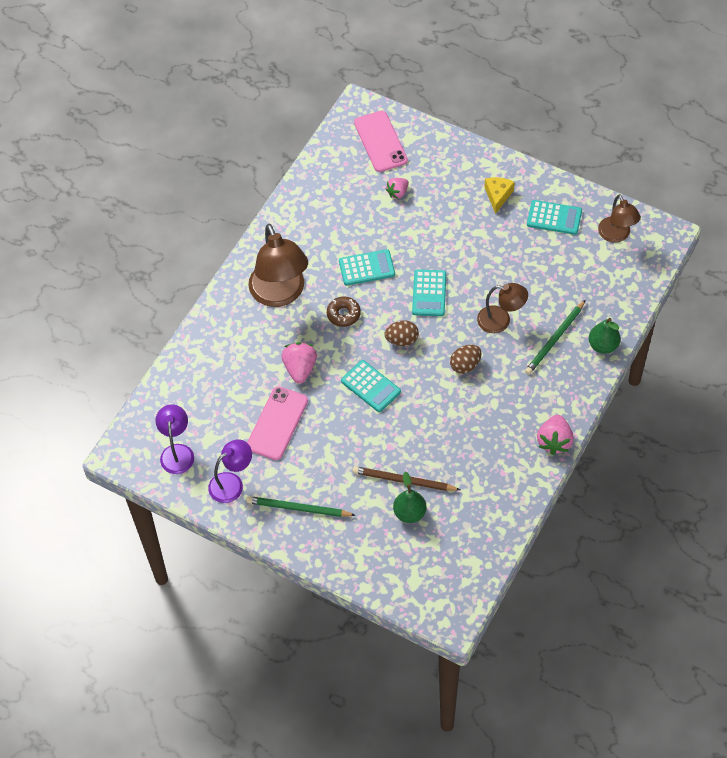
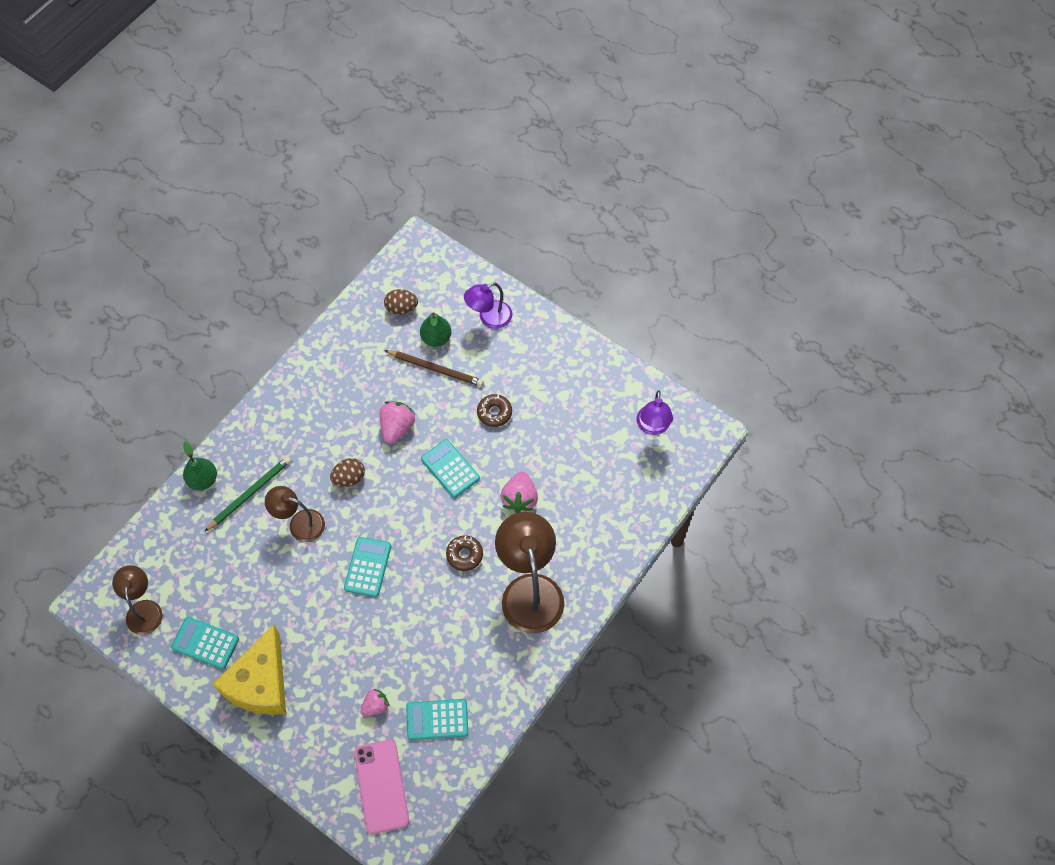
camera: 175 degrees left, 5 degrees up
(232, 483) = (601, 389): purple lamp -> purple lamp (489, 318)
(277, 423) = (550, 443): pink phone -> none
(299, 508) = (539, 356): green pencil -> none
(336, 445) = (494, 413): none -> brown donut
(366, 268) = (429, 609): turquoise calculator -> turquoise calculator (437, 719)
(402, 340) = (408, 516): brown egg -> brown egg (401, 308)
(498, 196) = (260, 683): yellow cheese -> yellow cheese, size x2.03
(554, 441) = (282, 387): pink strawberry -> pink strawberry (397, 427)

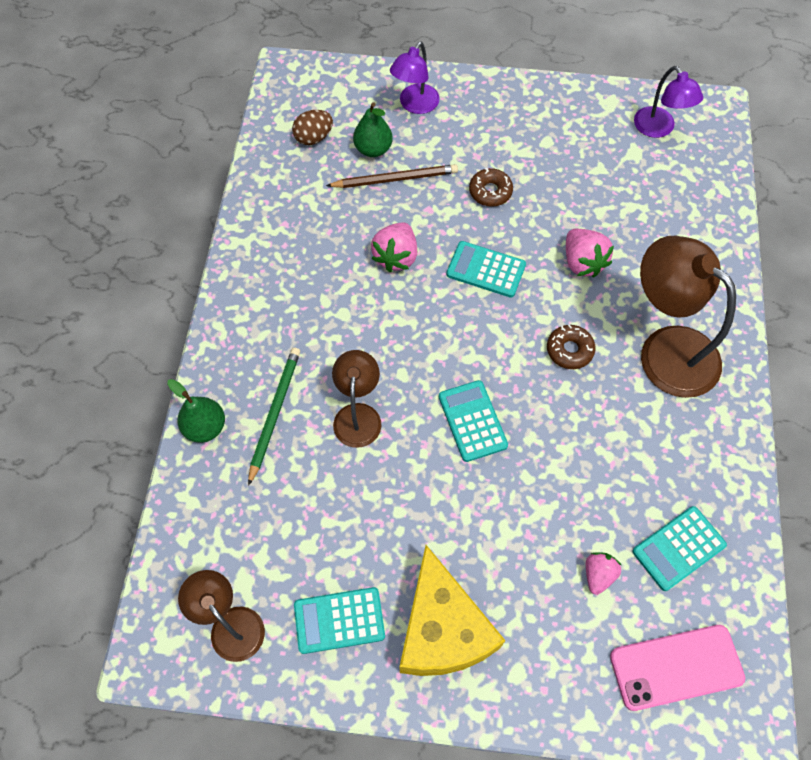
camera: 30 degrees left, 0 degrees up
(299, 523) = (358, 415): brown lamp -> brown lamp turned 105 degrees clockwise
(349, 478) = (381, 336): brown egg -> none
(381, 786) = (676, 667): pink phone -> pink phone turned 60 degrees counterclockwise
(397, 427) = (396, 257): pink strawberry -> pink strawberry turned 150 degrees counterclockwise

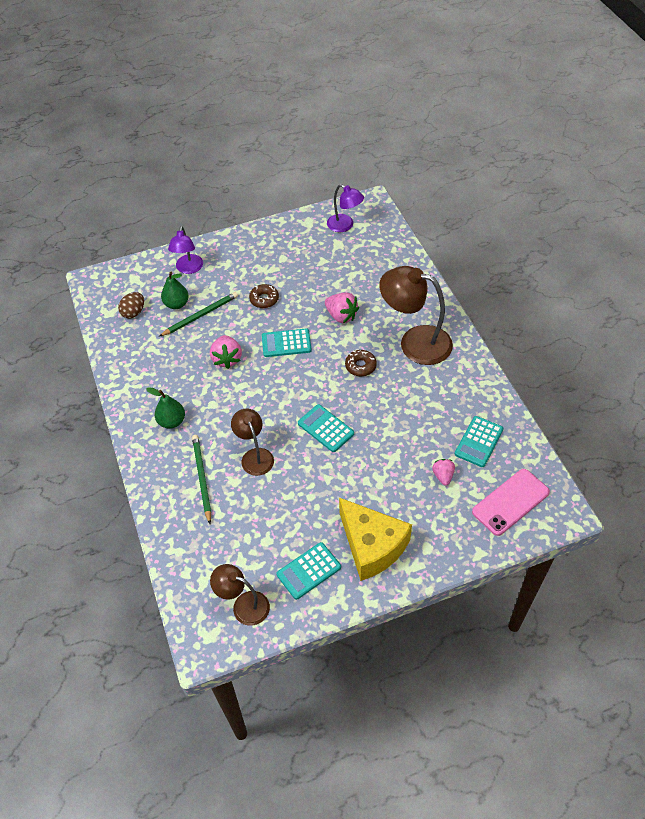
camera: 25 degrees left, 10 degrees down
(205, 427) = (162, 506): green pear -> green pear (171, 421)
(394, 179) = (200, 315): brown pencil -> green pencil

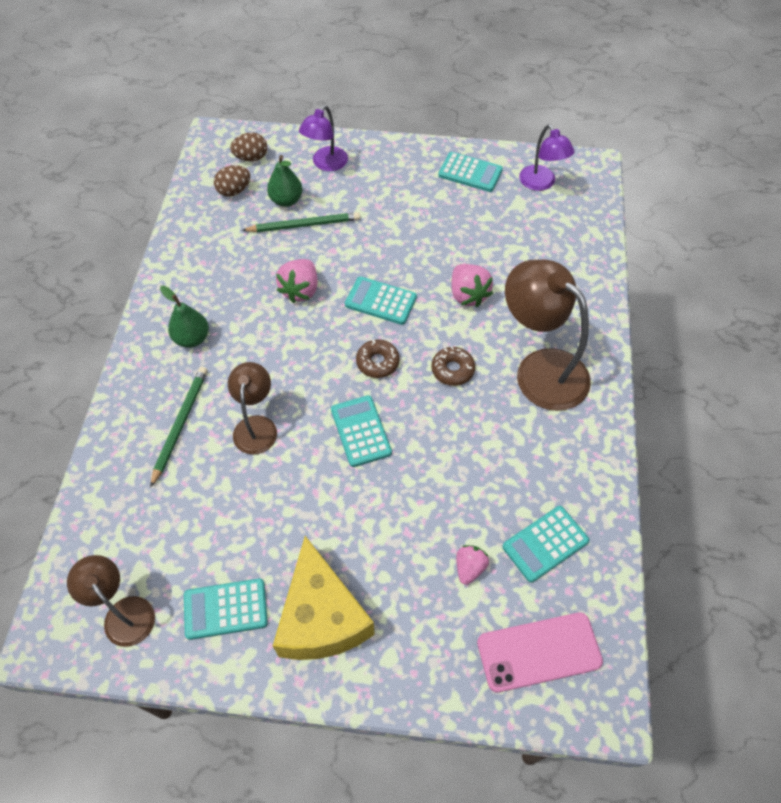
camera: 25 degrees right, 5 degrees up
(130, 285) = (251, 158): none -> brown egg
(264, 299) = (388, 235): brown donut -> brown donut (377, 362)
(293, 236) = (470, 172): none -> turquoise calculator

